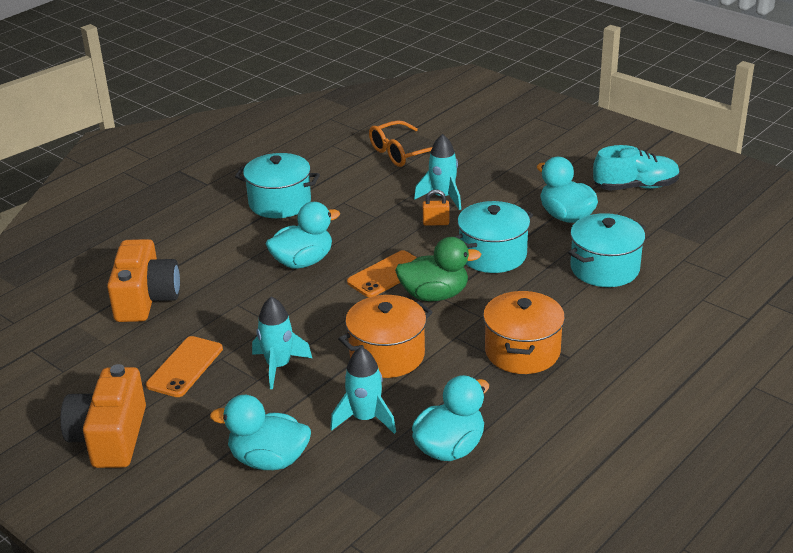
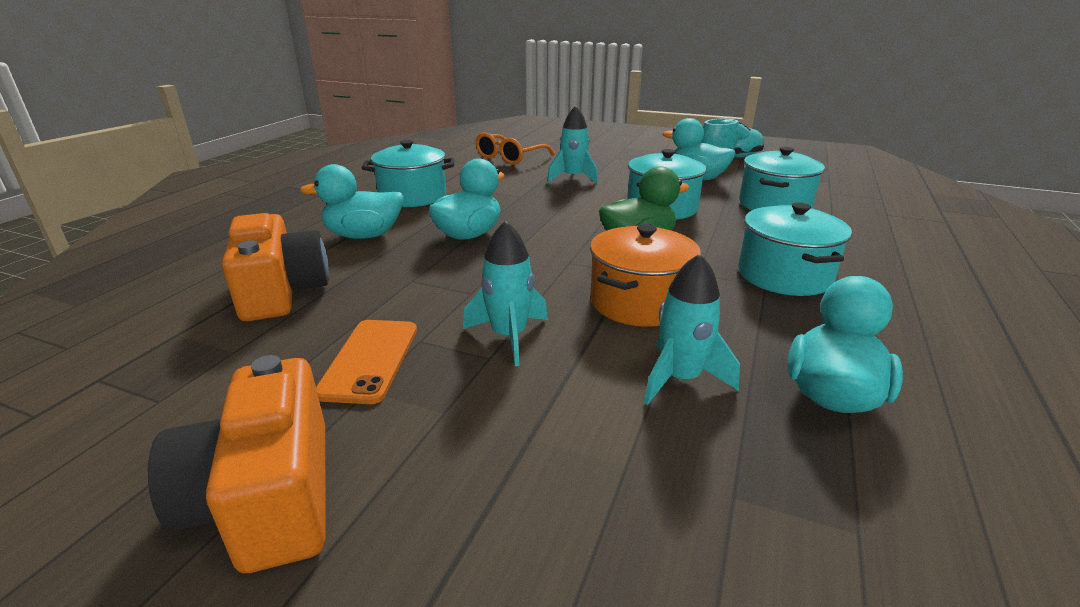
camera: 20 degrees left, 5 degrees down
(269, 460) = (585, 473): turquoise duck -> turquoise duck (364, 236)
(387, 274) = (570, 233): orange phone -> none
(436, 223) = (583, 193): orange padlock -> none
(522, 351) = (784, 275): orange pot -> turquoise pot

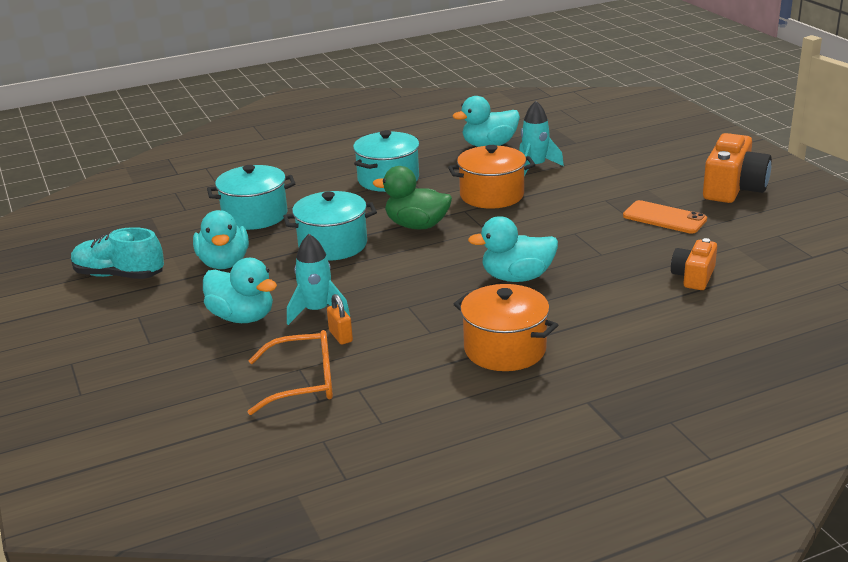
camera: 135 degrees left, 0 degrees up
(281, 292) = (693, 277): orange camera -> orange camera, size x0.60
(364, 236) = (599, 309): turquoise duck -> turquoise duck (242, 317)
(370, 360) = (664, 218): orange phone -> orange phone turned 75 degrees clockwise
(413, 196) = (505, 349): turquoise pot -> orange pot
(509, 336) = (584, 204): turquoise rocket -> none
(531, 174) = (340, 336): none -> orange padlock

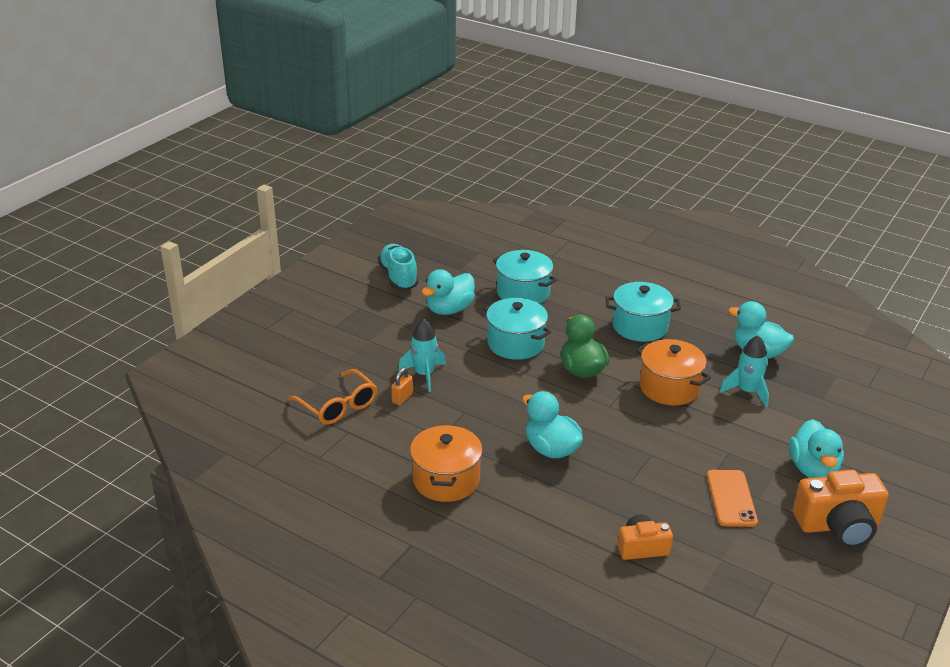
camera: 55 degrees right, 5 degrees up
(242, 317) = (391, 348): turquoise duck -> turquoise duck (813, 469)

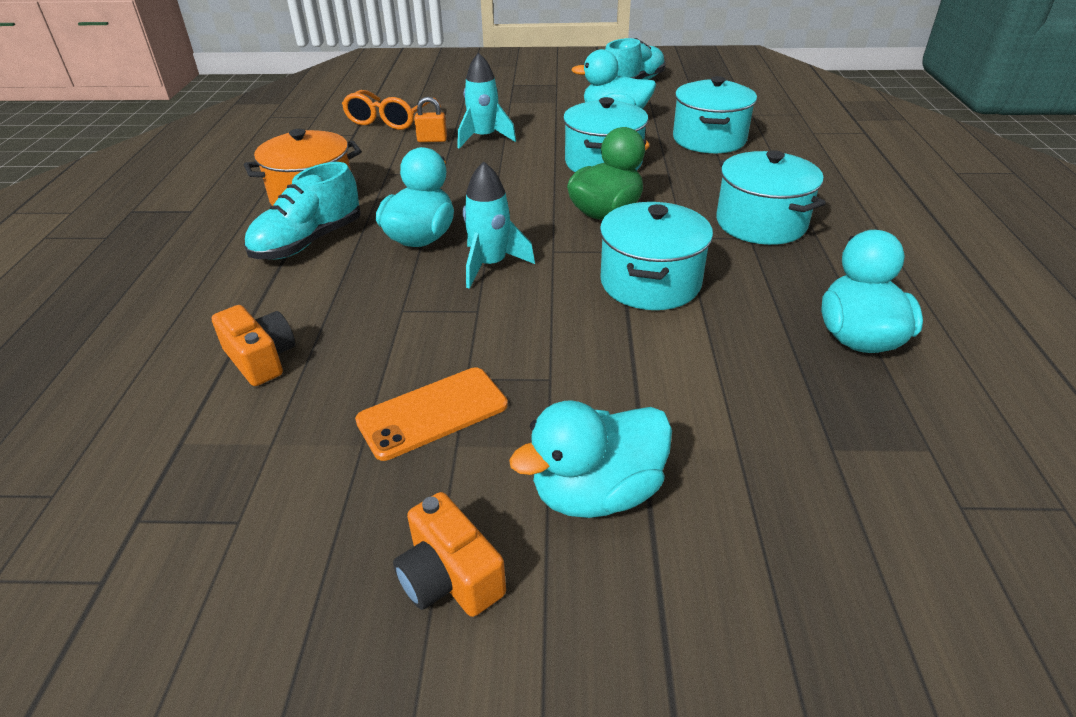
camera: 60 degrees right, 5 degrees up
(515, 497) = (308, 242): none -> turquoise shoe
(669, 388) = (650, 283): orange pot -> turquoise pot
(747, 391) = (733, 354): turquoise rocket -> turquoise rocket (490, 265)
(838, 526) = (449, 577): orange camera -> orange camera, size x0.60

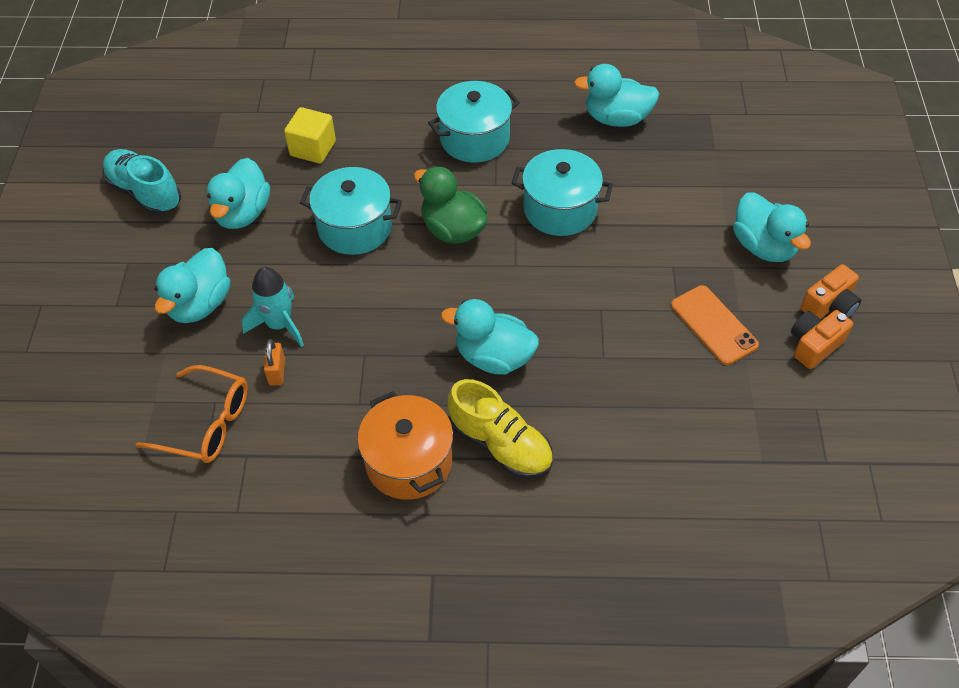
camera: 90 degrees left, 15 degrees up
(261, 359) = (671, 437): orange camera -> orange camera (814, 345)
(308, 242) = (500, 445): turquoise shoe -> yellow shoe
(490, 265) = (538, 305): turquoise rocket -> none
(510, 109) = (200, 304): none -> turquoise duck
(709, 139) = (313, 148): turquoise pot -> yellow cube

